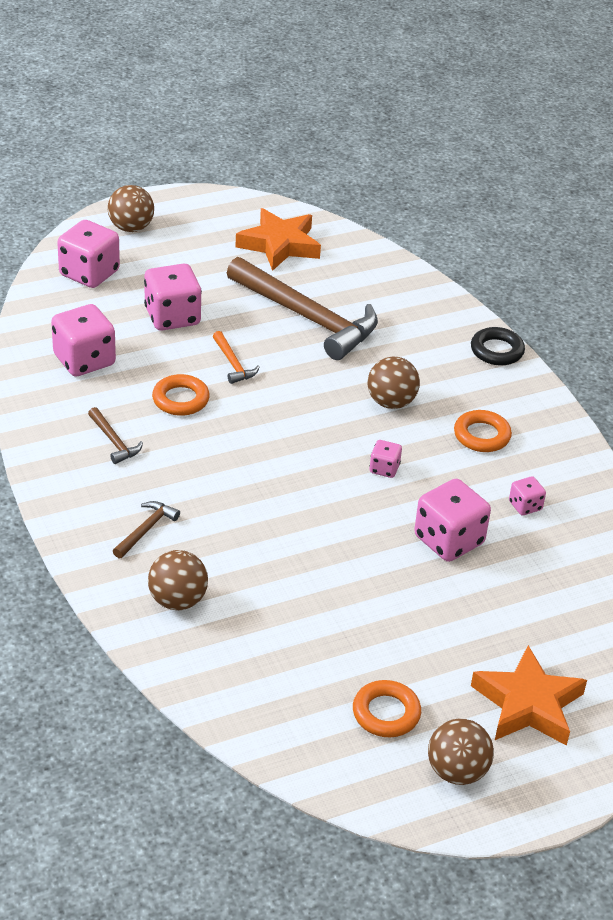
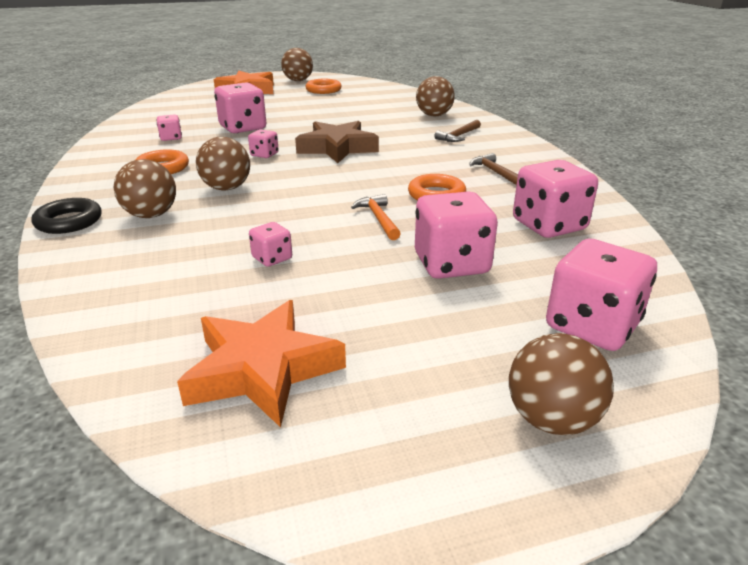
camera: 170 degrees left, 10 degrees down
(302, 489) = (337, 148): none -> brown star
(307, 318) = (272, 258): brown hammer -> pink dice
(434, 361) = (151, 215): none -> brown ball

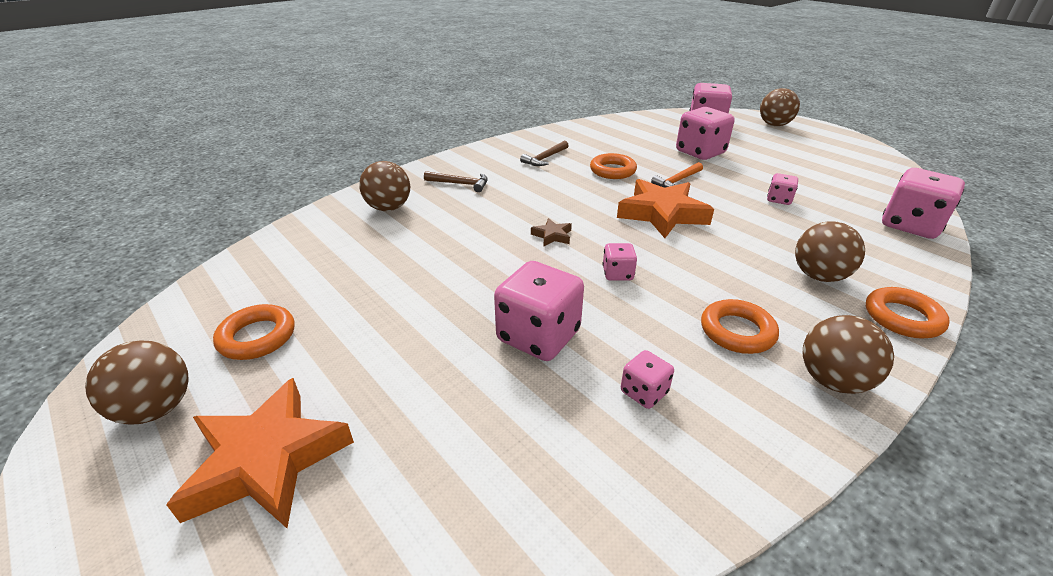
camera: 115 degrees left, 5 degrees up
(69, 221) = (902, 318): black ring -> orange ring
(226, 188) = (720, 261): brown ball -> brown ball (832, 380)
(263, 369) = (852, 173): orange star -> orange star (662, 214)
(337, 148) = (552, 236): brown star -> brown star, size x0.44
(548, 225) = (617, 136): pink dice -> pink dice (910, 225)

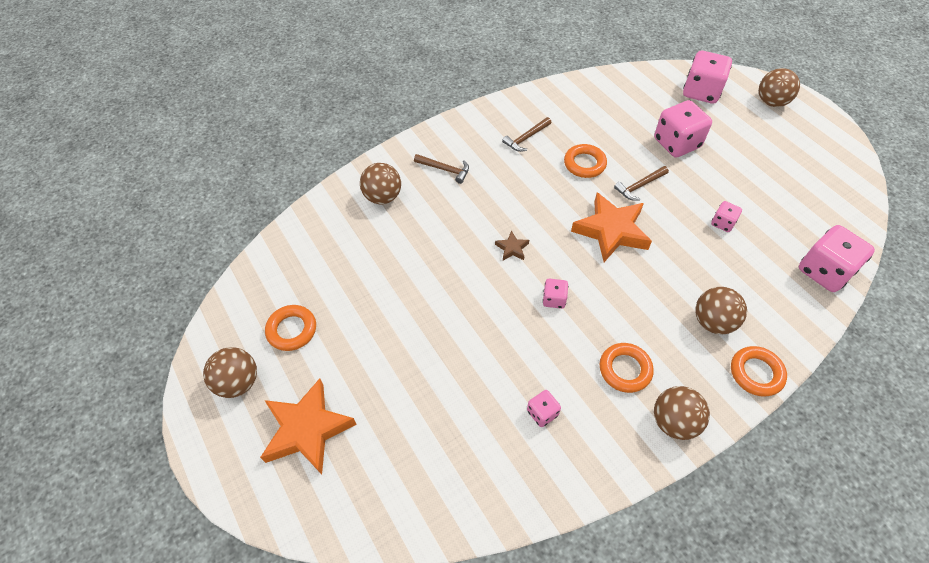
camera: 10 degrees right, 20 degrees up
(538, 336) = (482, 355): pink dice -> none
(677, 181) = (639, 186): orange hammer -> brown hammer

